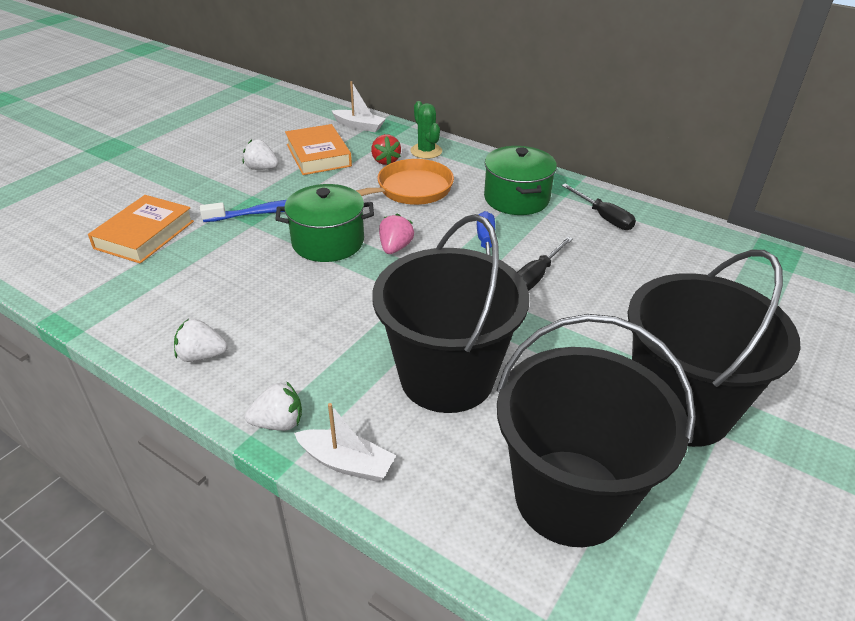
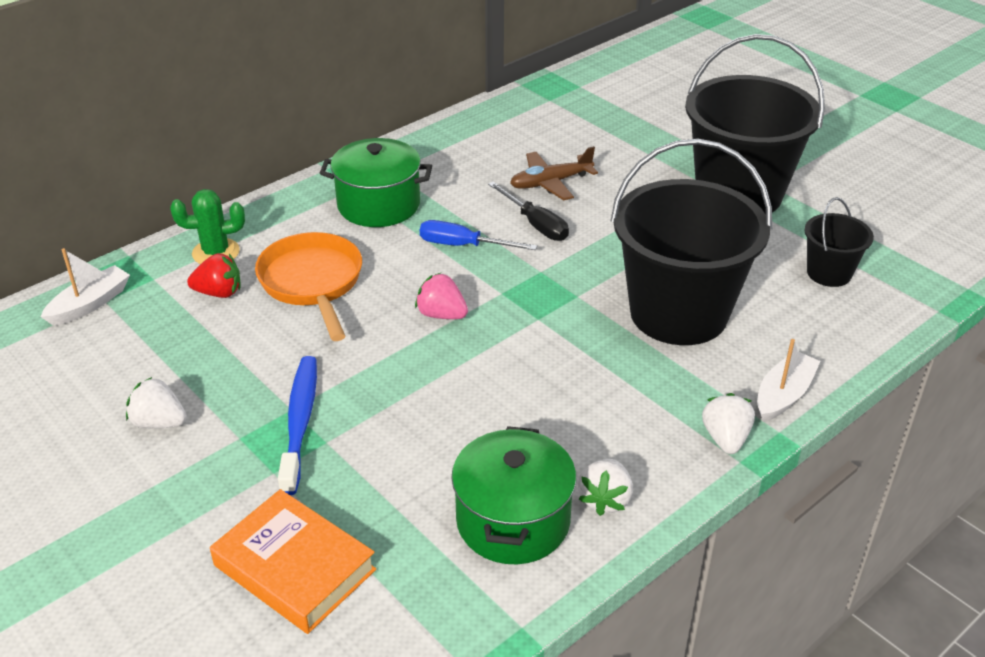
camera: 75 degrees left, 0 degrees up
(261, 168) = (159, 422): white strawberry -> white strawberry turned 75 degrees clockwise
(318, 155) = (156, 357): orange book -> none
(328, 242) = (403, 370): green pot -> green pot (513, 521)
(570, 497) = (829, 273): black bucket -> black bucket, size x0.47
(603, 217) = (446, 157): black screwdriver -> none
(606, 275) = (550, 183): none -> brown plane

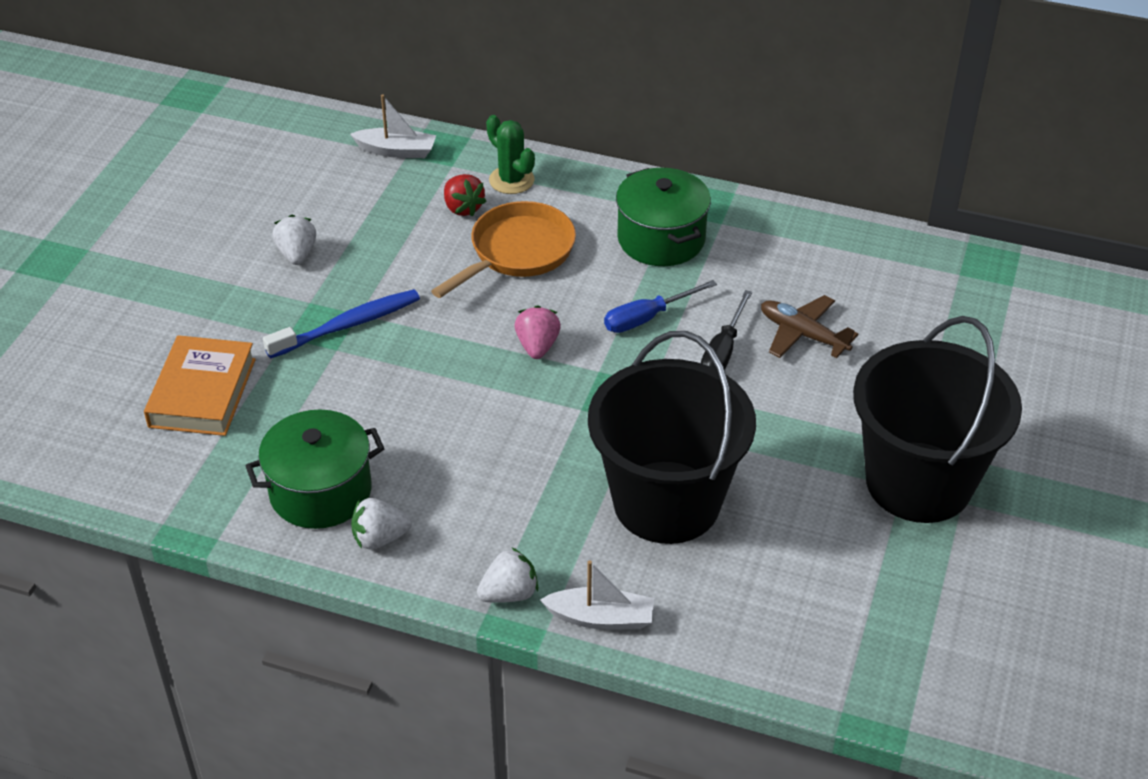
camera: 60 degrees right, 5 degrees up
(463, 245) = (647, 318): blue screwdriver -> blue screwdriver turned 105 degrees counterclockwise
(829, 273) = (833, 599): black bucket -> none

